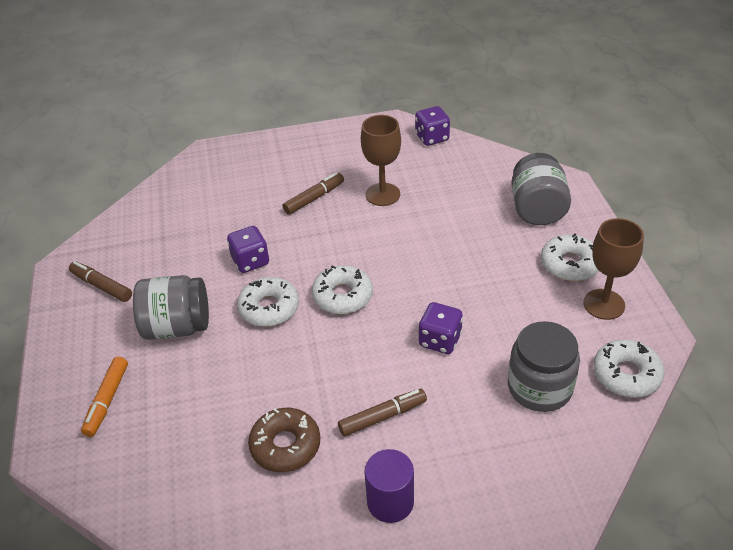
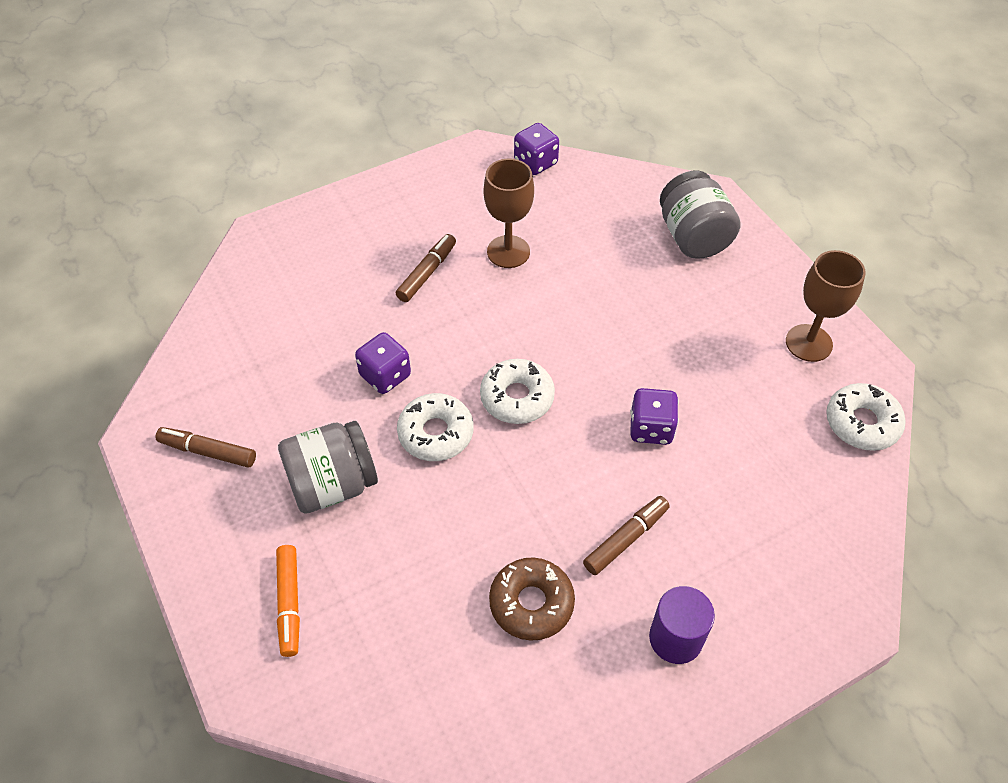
camera: 20 degrees left, 10 degrees up
(539, 387) = (779, 460): grey jar -> none
(570, 264) = (755, 301): white donut -> none

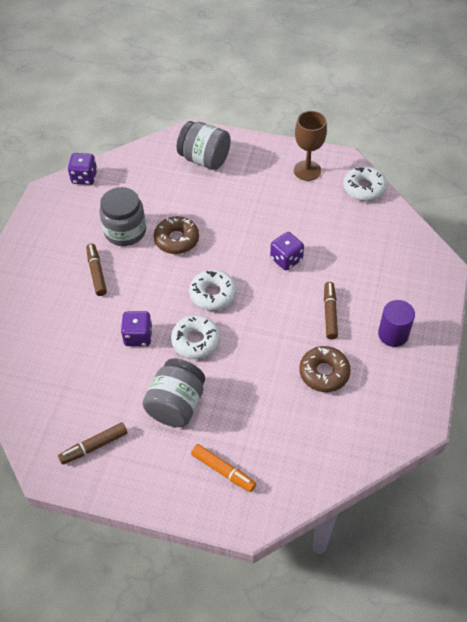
camera: 45 degrees left, 0 degrees up
(508, 252) = (125, 231): brown goblet -> grey jar
(552, 304) = (176, 239): none -> brown donut

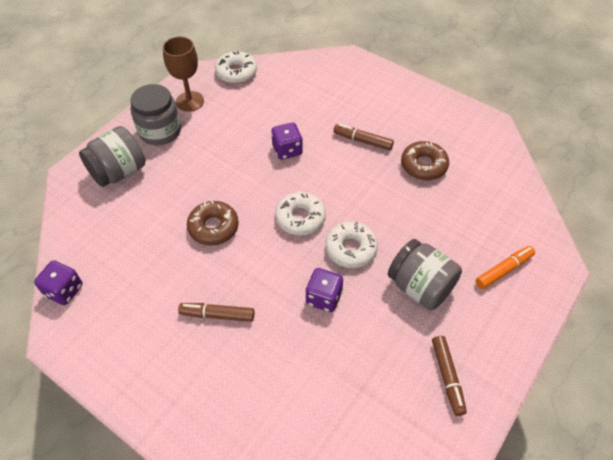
camera: 70 degrees left, 0 degrees up
(125, 231) = (174, 271): grey jar -> grey jar (160, 131)
(393, 334) = (401, 109): purple cylinder -> none

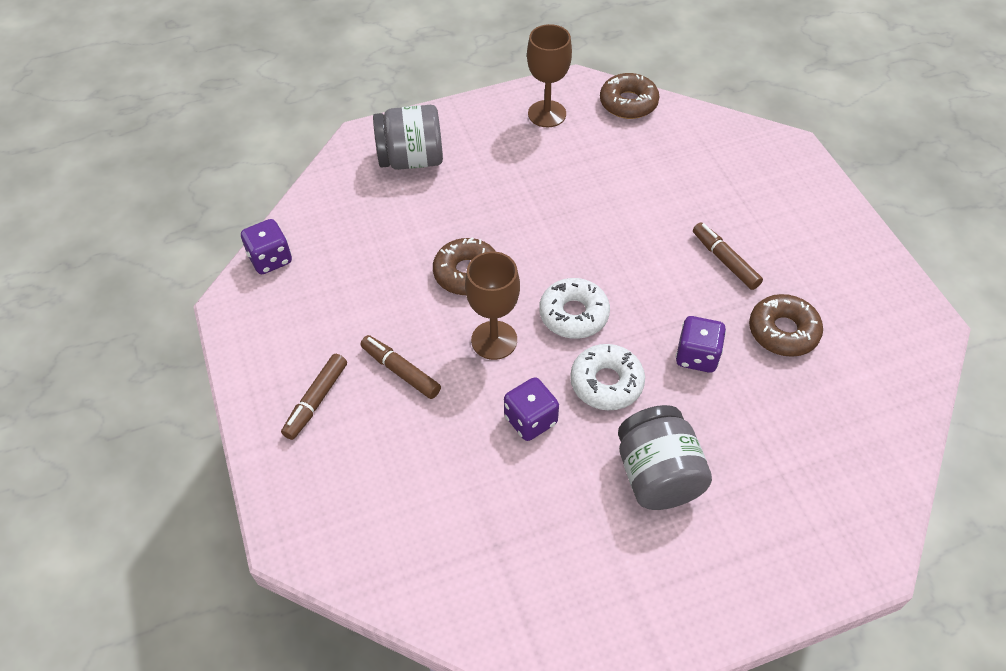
camera: 35 degrees right, 0 degrees up
(160, 131) = (488, 134): grey jar -> none
(236, 72) = (628, 103): white donut -> brown donut
(263, 261) = (494, 340): none -> brown goblet
(287, 150) = (619, 226): purple dice -> purple dice (697, 356)
(447, 377) = (607, 597): brown marker -> brown marker (316, 400)
(503, 270) = (786, 519): orange marker -> none

